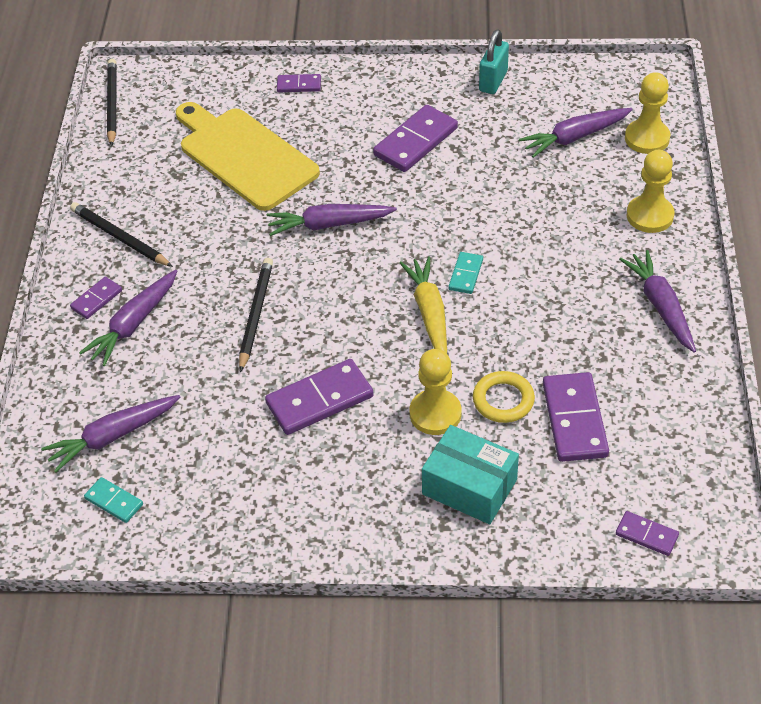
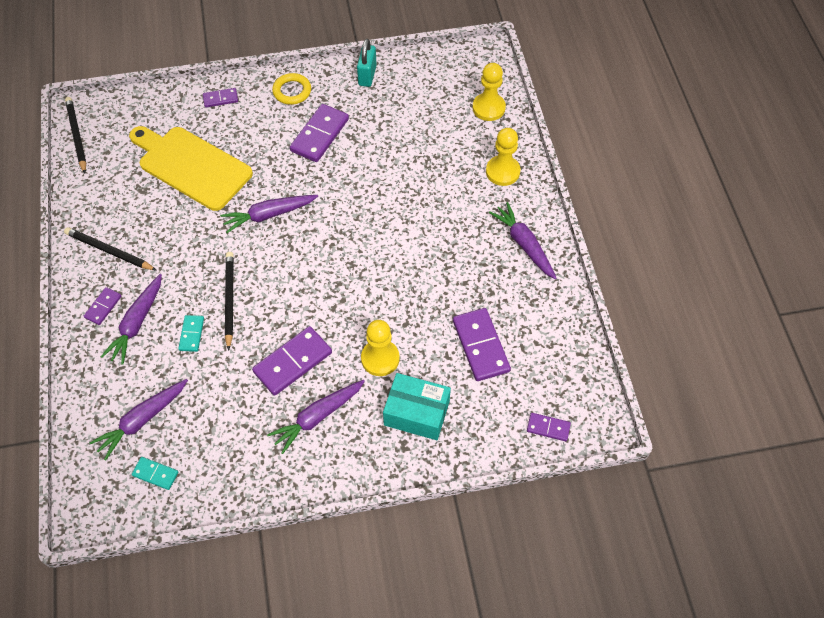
camera: 15 degrees left, 10 degrees up
(429, 313) = (359, 277): yellow carrot -> none
(465, 274) = (379, 241): turquoise domino -> turquoise domino (191, 334)
(503, 400) = (427, 339): yellow ring -> yellow ring (292, 91)
(574, 137) = (436, 114): purple carrot -> purple carrot (317, 417)

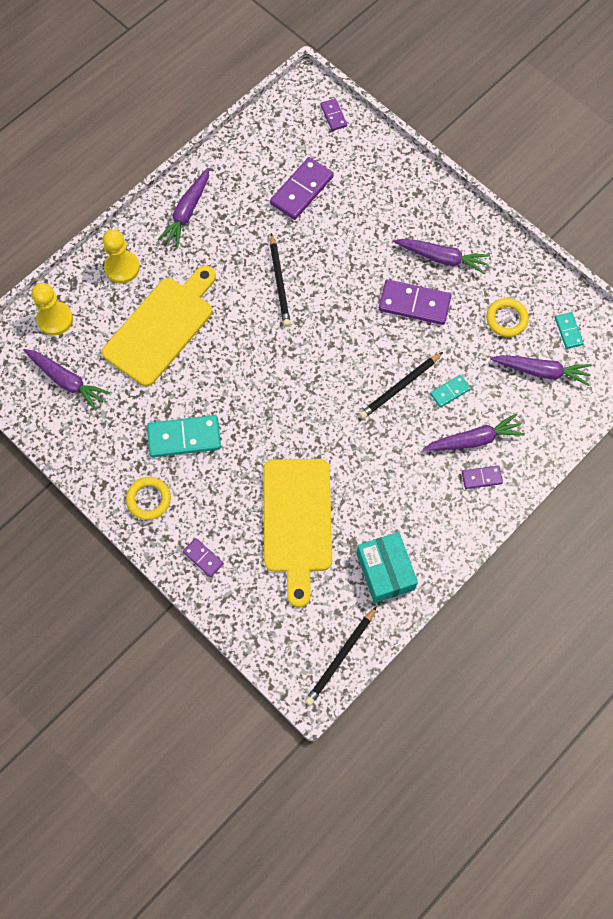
camera: 125 degrees left, 10 degrees up
(109, 251) = (431, 517): black pencil -> black pencil (279, 282)
(213, 428) = (506, 319): none -> yellow ring
(269, 215) = (299, 417): purple carrot -> purple carrot (67, 381)
(319, 135) = (184, 438): purple domino -> turquoise domino
(367, 75) = (83, 446): turquoise padlock -> none
(380, 358) = (364, 248): yellow pawn -> none
(416, 413) = (387, 199): turquoise box -> turquoise box (385, 571)
(425, 169) = (162, 327): none -> yellow cutting board

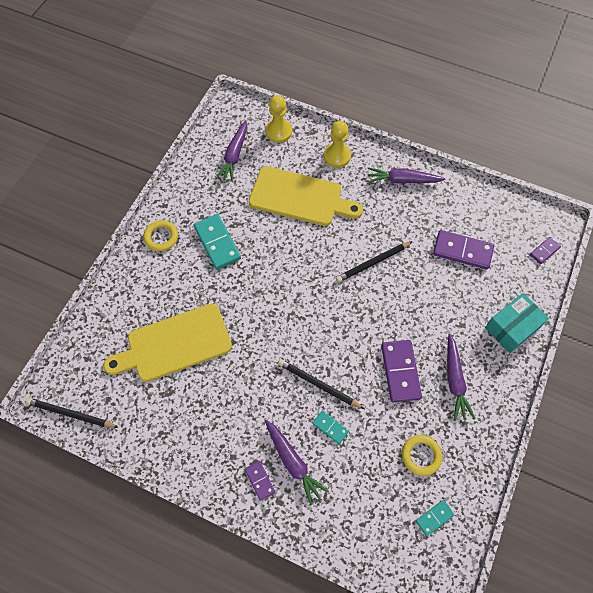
camera: 70 degrees right, 5 degrees down
(203, 558) = (126, 288): purple domino -> none
(385, 571) = (152, 425): turquoise box -> turquoise box (512, 328)
(541, 371) = (382, 504): purple carrot -> none

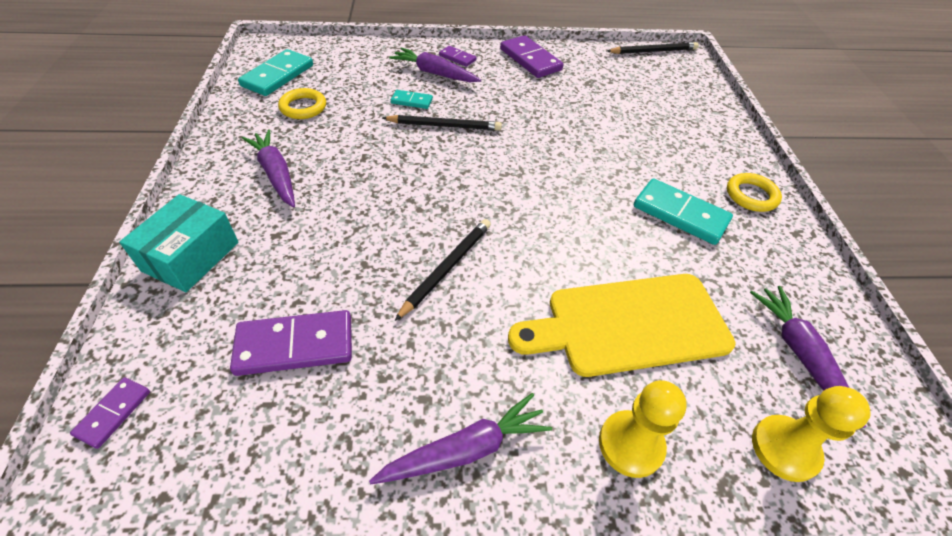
camera: 150 degrees right, 15 degrees down
(174, 344) = (621, 112): yellow cutting board -> none
(400, 371) = (351, 162): purple domino -> purple domino (530, 60)
(434, 518) = (278, 76): turquoise domino -> turquoise domino, size x1.87

